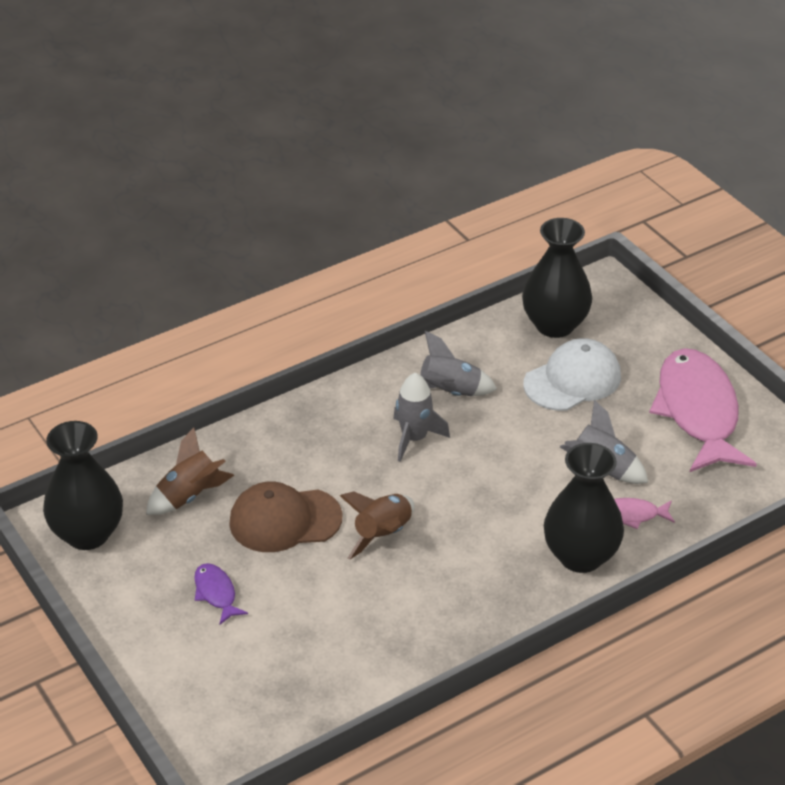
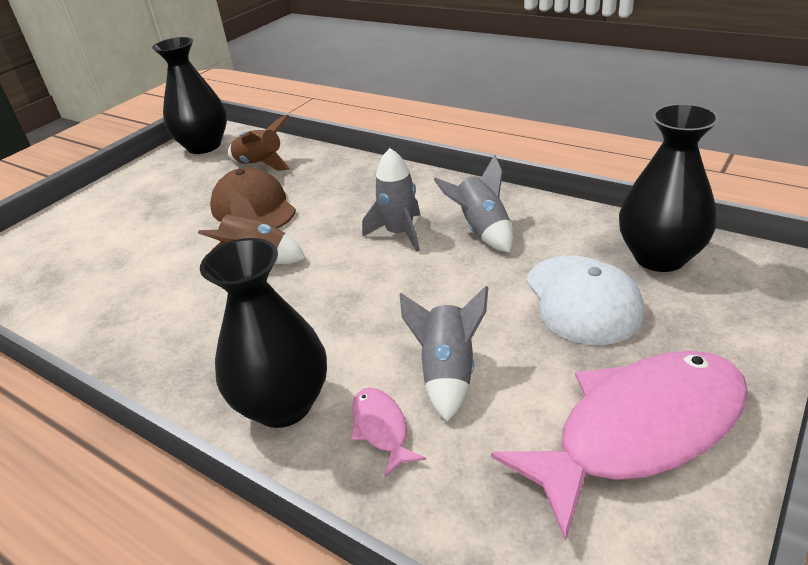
camera: 70 degrees right, 5 degrees down
(216, 593) = (157, 209): purple fish -> none
(572, 380) = (582, 299): white cap -> white cap turned 45 degrees clockwise

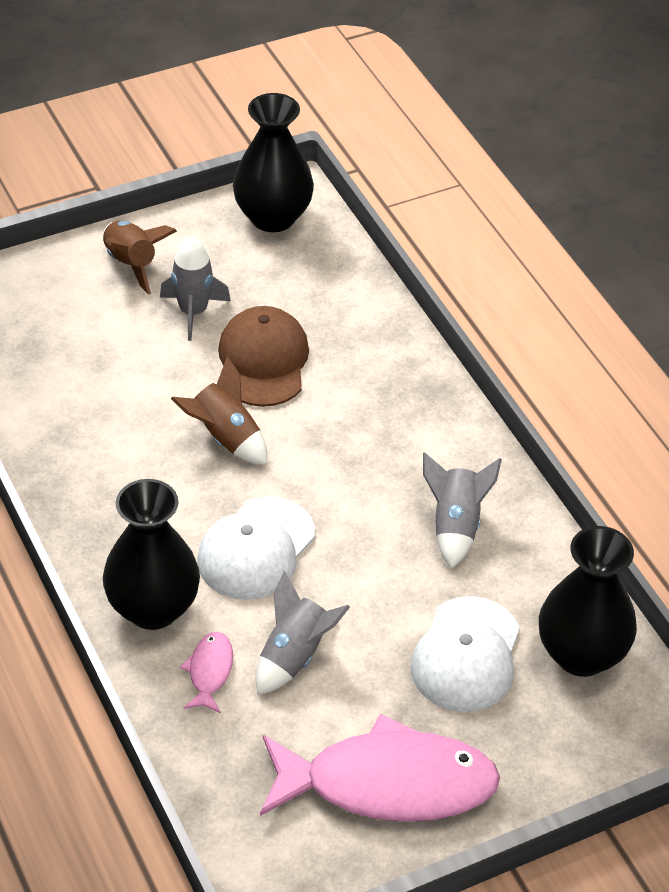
camera: 25 degrees right, 10 degrees up
(261, 164) = (313, 291): brown rocket -> brown rocket (131, 264)
(343, 314) = (256, 549): none -> white cap
(399, 233) = (377, 482): grey rocket -> grey rocket (193, 312)

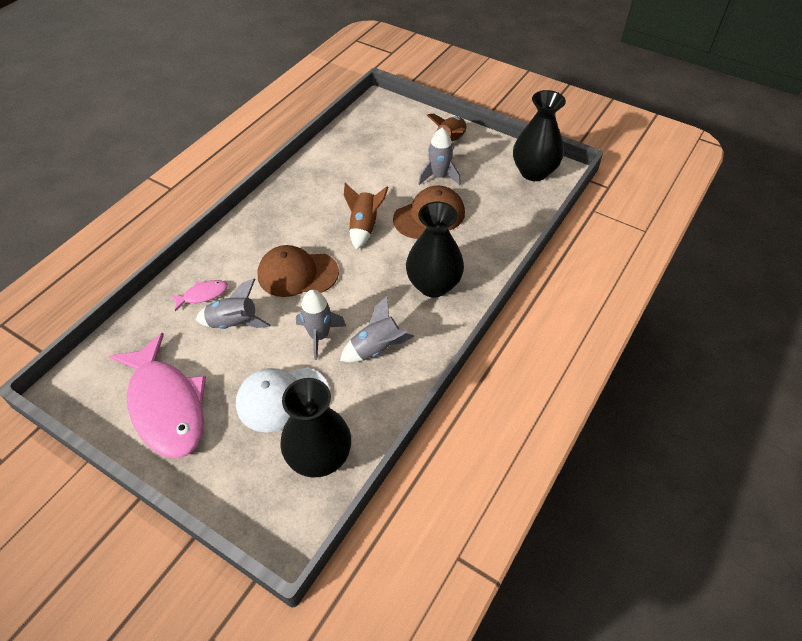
camera: 60 degrees right, 5 degrees up
(153, 608) = (231, 255): black vase -> black vase (433, 285)
(256, 549) = (297, 274): white cap -> brown cap
(390, 574) = (319, 336): none -> grey rocket

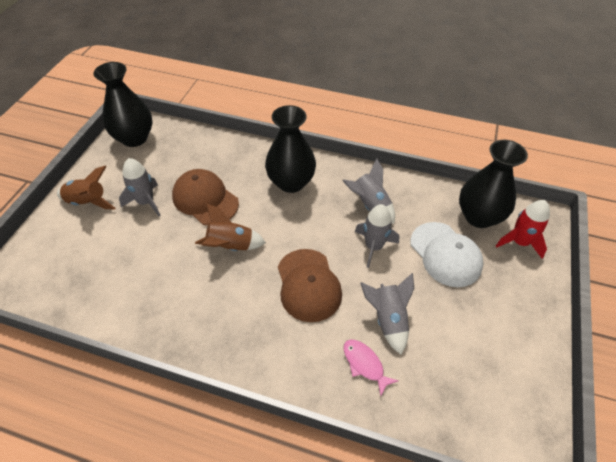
camera: 105 degrees left, 0 degrees up
(166, 406) = (498, 341): pink fish -> none
(265, 487) = (519, 242): none -> red rocket

